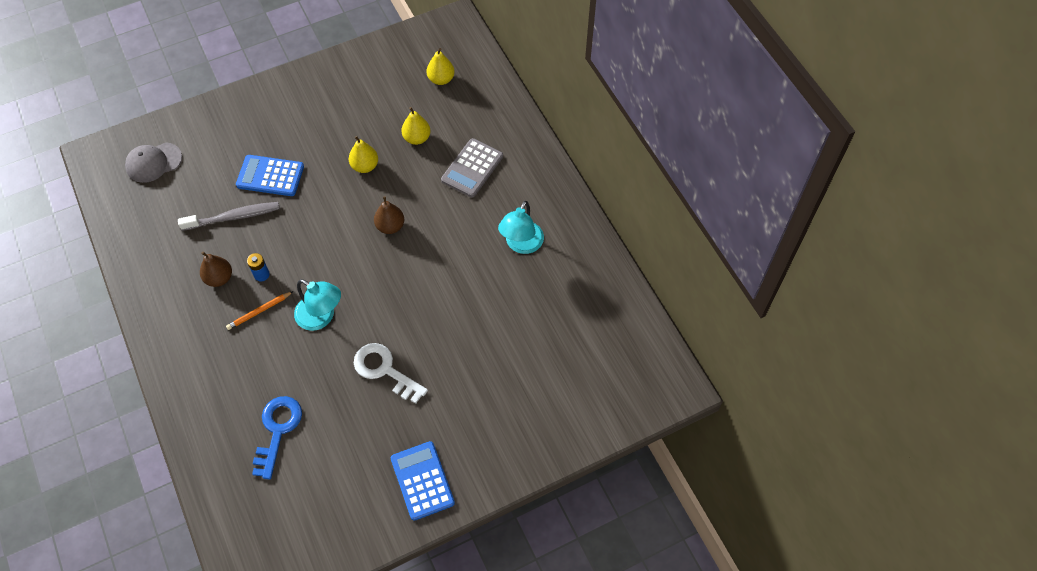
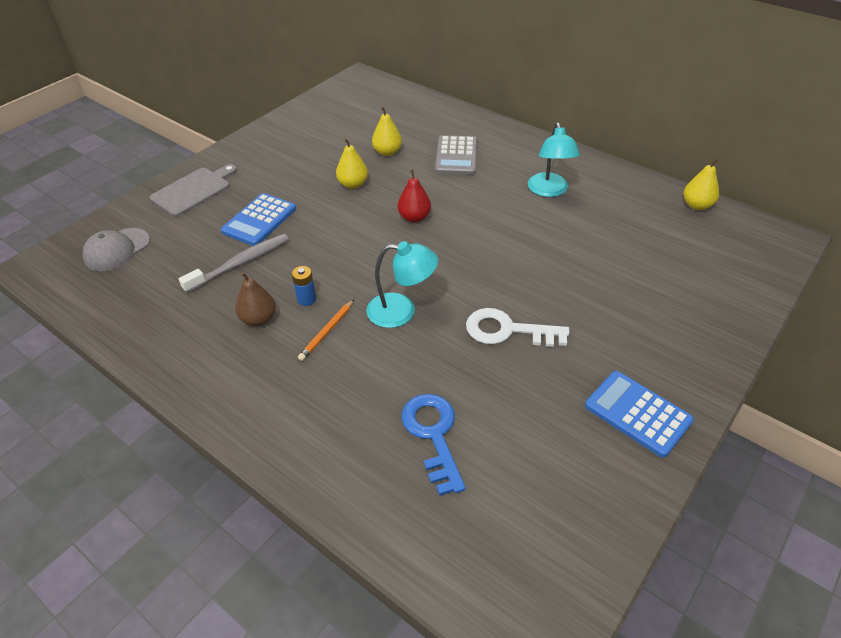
camera: 25 degrees left, 15 degrees down
(237, 119) = (193, 190): none -> grey cutting board
(270, 176) = (259, 220): blue calculator -> blue calculator turned 45 degrees counterclockwise
(390, 226) = (414, 217): brown pear -> red pear
(441, 79) = (377, 111): yellow pear -> yellow pear (697, 205)

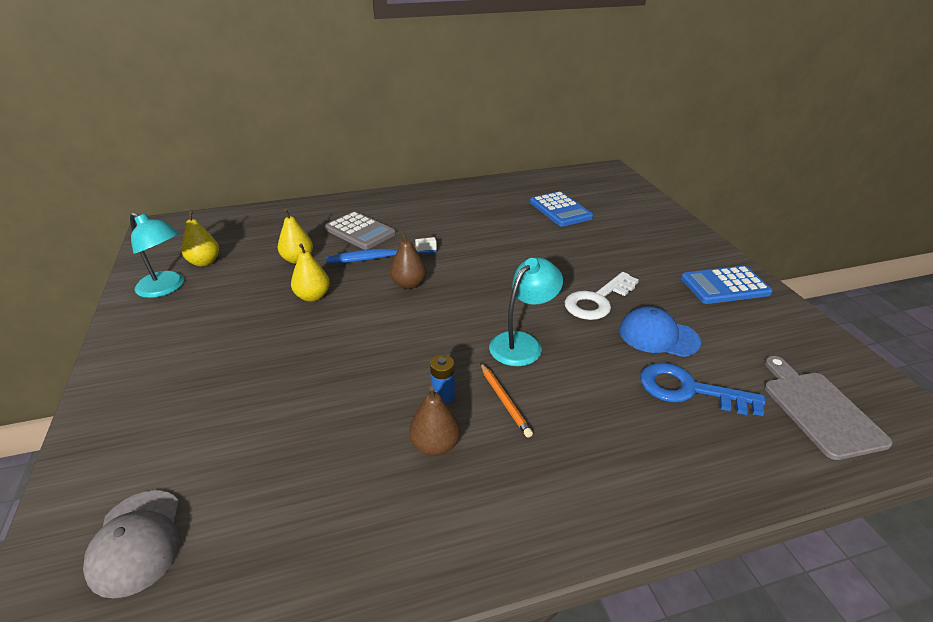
camera: 55 degrees left, 10 degrees down
(193, 190) = (137, 413): grey cutting board -> grey cutting board (819, 410)
(240, 263) = (327, 424): grey toothbrush -> none
(259, 220) = (275, 379): blue calculator -> blue calculator (560, 210)
(414, 217) = (409, 284): red pear -> brown pear
(433, 185) = (379, 257): none -> blue toothbrush
(493, 390) = (658, 336): none -> blue cap
(549, 191) = (462, 215): turquoise lamp -> turquoise lamp (166, 288)
(697, 205) = (547, 178): yellow pear -> yellow pear (204, 262)

